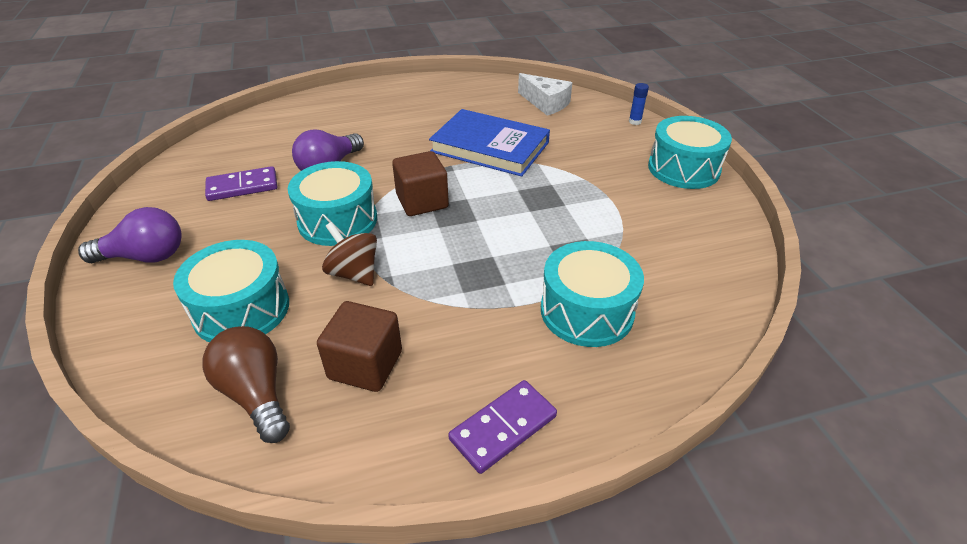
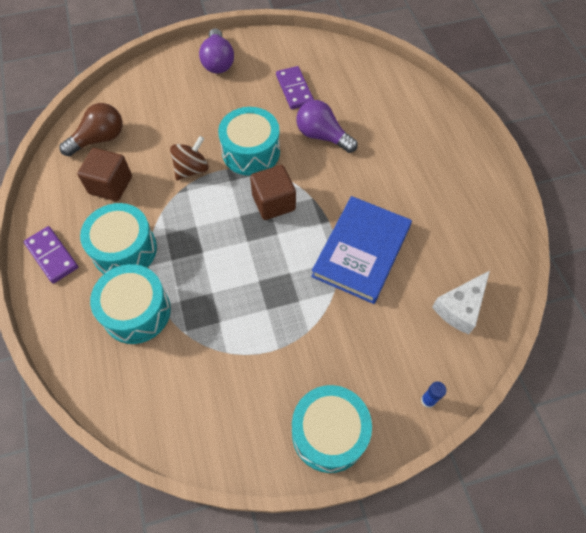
camera: 90 degrees right, 20 degrees up
(241, 309) = (165, 118): turquoise drum -> turquoise drum (124, 250)

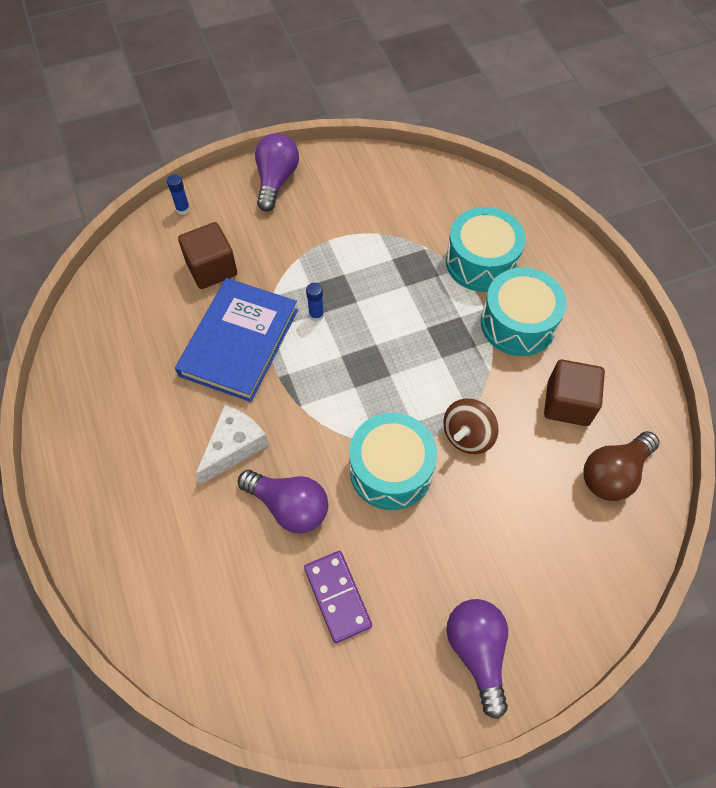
camera: 175 degrees right, 0 degrees up
(52, 256) = (598, 310): purple domino -> none
(273, 202) = (350, 396): brown cube -> brown cube (212, 268)
(295, 270) = (316, 315): none -> blue glue stick
(329, 433) = (276, 180): turquoise drum -> purple light bulb
(460, 307) = (134, 290): white cheese -> white cheese (234, 447)

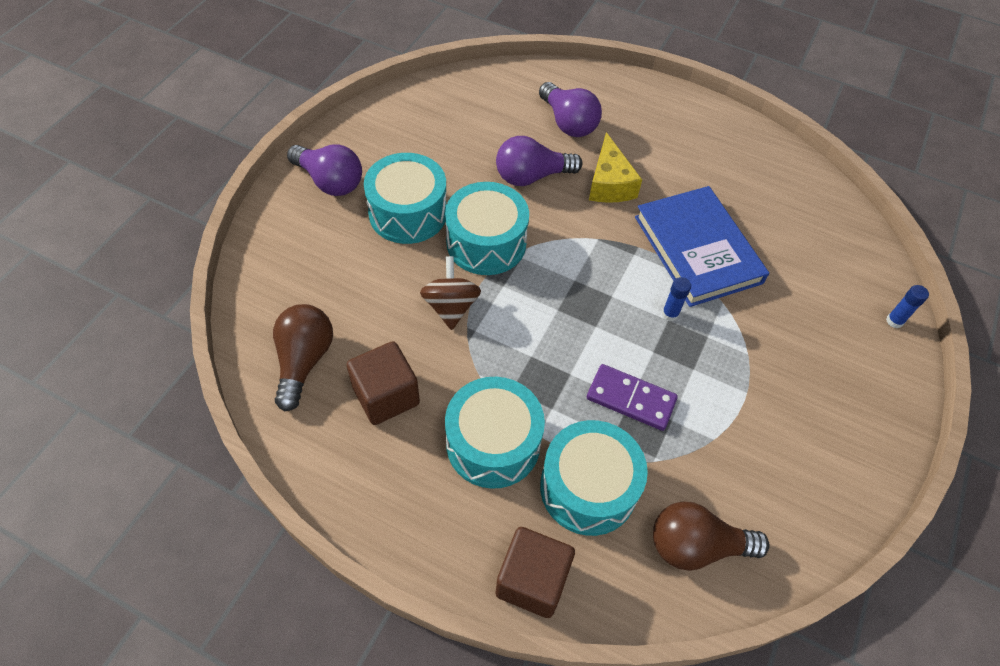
camera: 135 degrees right, 5 degrees down
(212, 268) = (796, 288): brown cube -> brown cube (532, 580)
(234, 447) = (609, 183): white cheese -> yellow cheese
(276, 180) = (871, 418): purple light bulb -> purple light bulb (568, 123)
(337, 597) = (447, 153): purple domino -> purple domino (631, 399)
(431, 553) = (408, 213): none -> turquoise drum
(449, 199) = (696, 546): none -> brown light bulb

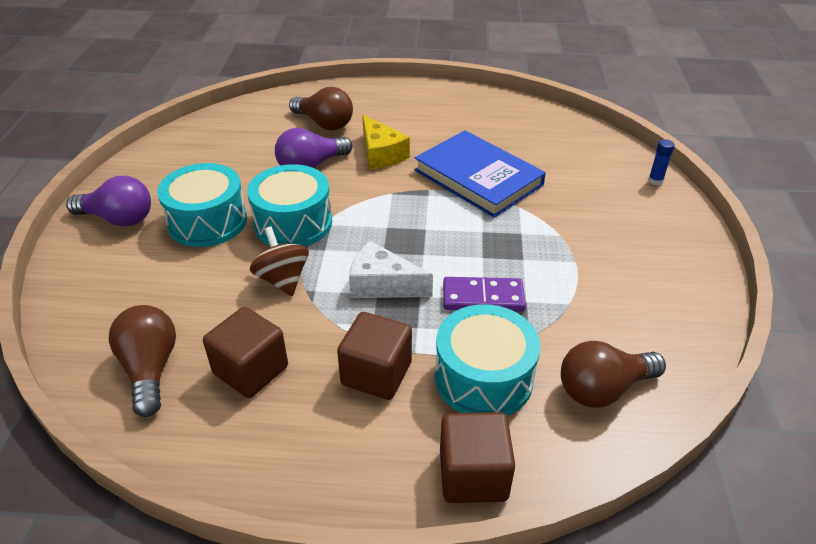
camera: 20 degrees left, 15 degrees down
(493, 443) = (376, 373): turquoise drum -> brown cube
(540, 347) = (382, 284): none -> white cheese
(568, 123) = (324, 123): purple light bulb -> brown light bulb
(670, 314) = (481, 227): blue glue stick -> none

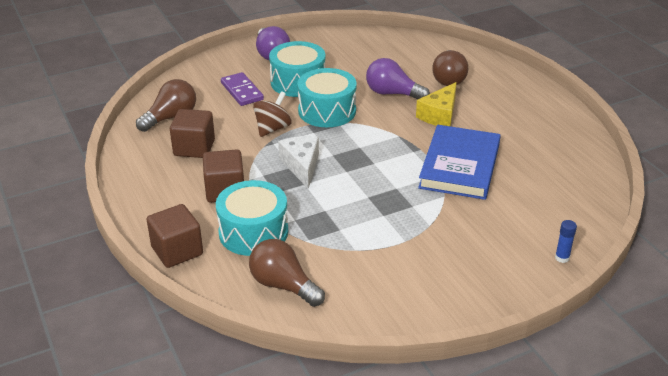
camera: 60 degrees right, 5 degrees down
(483, 297) = (326, 210): purple domino -> purple domino (242, 91)

